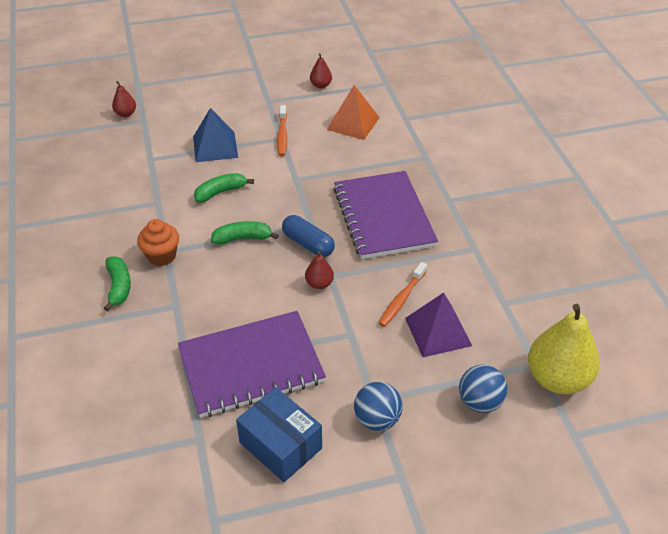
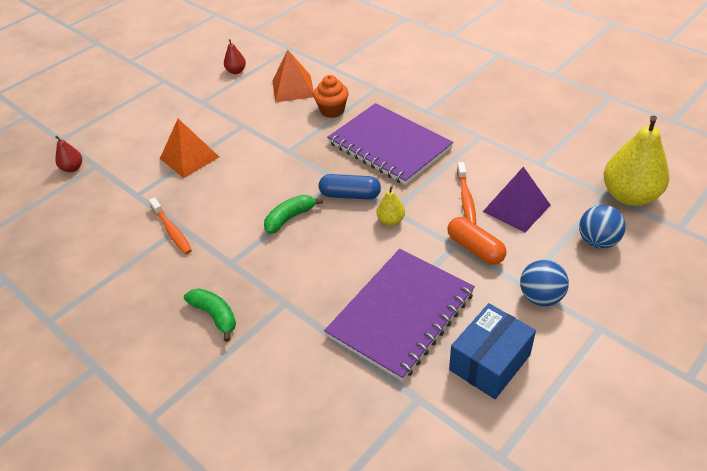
camera: 30 degrees left, 0 degrees up
(161, 256) = (230, 269): orange cupcake -> orange cupcake (332, 111)
(215, 147) = (189, 157): blue pyramid -> orange pyramid
(221, 192) = (232, 191): green banana -> none
(280, 445) = (490, 362): blue box -> blue box turned 60 degrees counterclockwise
(282, 135) = (242, 123): orange toothbrush -> orange toothbrush (172, 231)
(319, 284) = (390, 220): red pear -> yellow pear
(365, 347) = (475, 249): none -> orange capsule

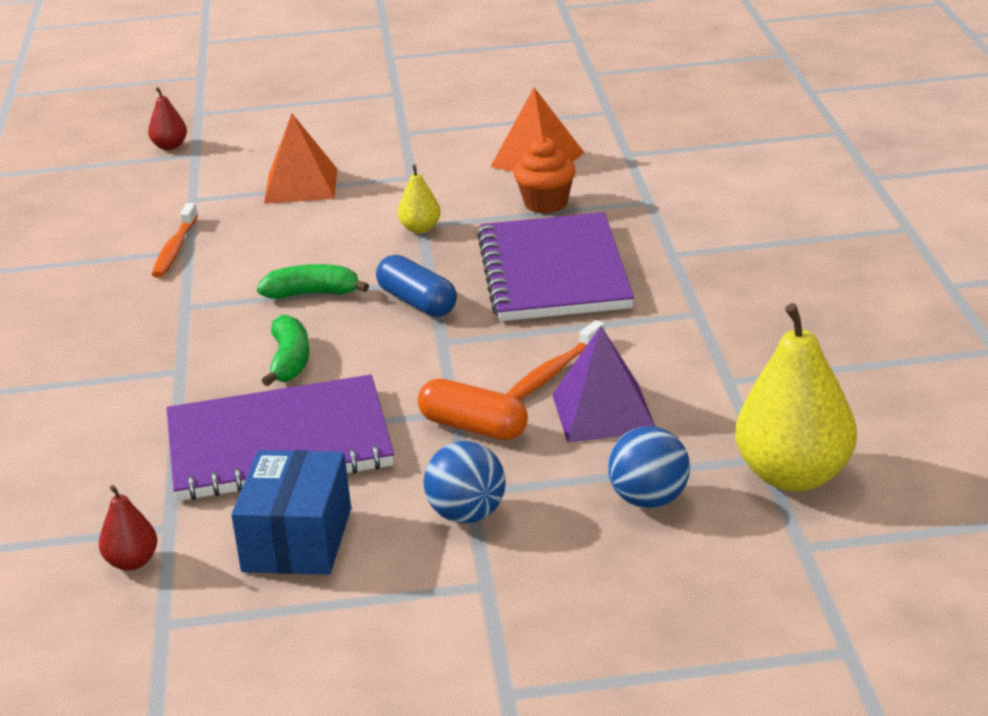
camera: 40 degrees right, 15 degrees down
(215, 316) = (97, 346): green banana -> green banana (290, 361)
(236, 71) = (497, 114): red pear -> red pear (132, 562)
(390, 220) = (421, 350): yellow pear -> yellow pear (420, 229)
(475, 249) = (473, 427): orange capsule -> orange capsule turned 60 degrees counterclockwise
(490, 362) = (297, 540): blue box -> blue box turned 75 degrees counterclockwise

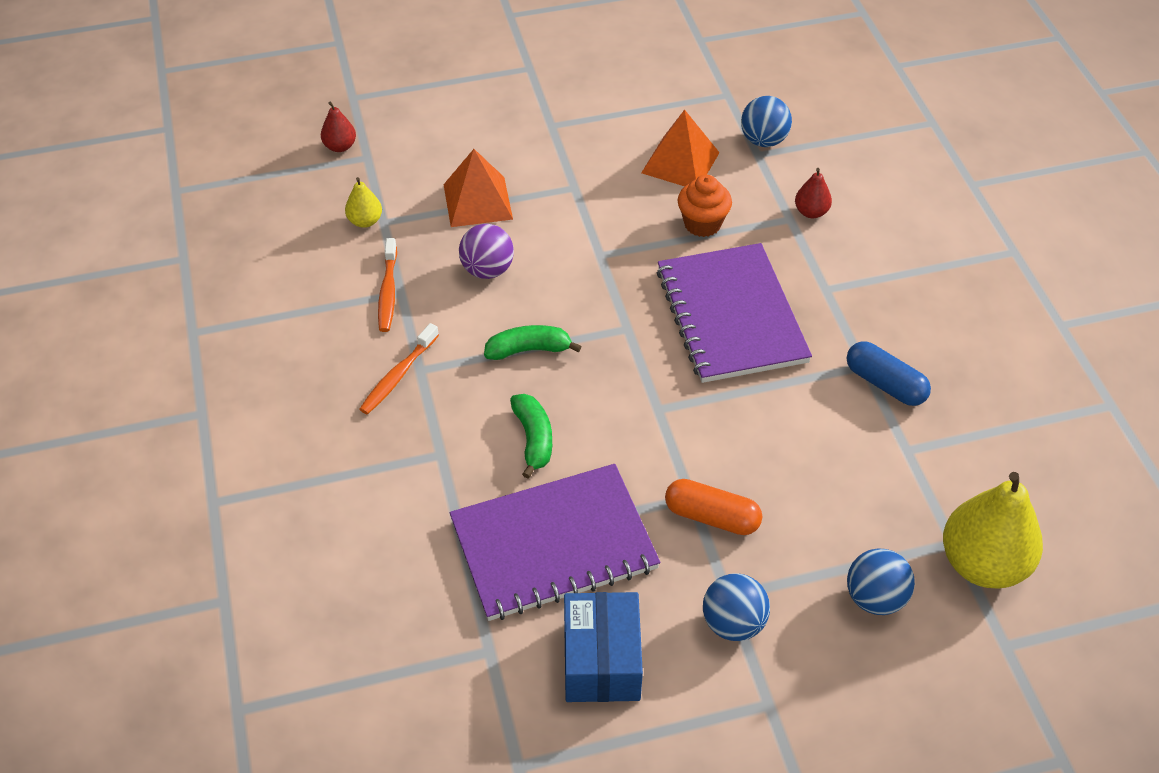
camera: 10 degrees left, 20 degrees up
(132, 562) = (471, 695): red pear -> red pear (811, 212)
(290, 235) = (487, 270): none -> purple ball
(417, 302) = (623, 359): blue capsule -> blue capsule (885, 384)
(420, 229) = (601, 260): yellow pear -> yellow pear (365, 221)
(553, 372) = (761, 445): orange toothbrush -> orange toothbrush (398, 376)
(603, 412) = (814, 494): purple pyramid -> none
(638, 144) = (763, 140): none -> blue ball

